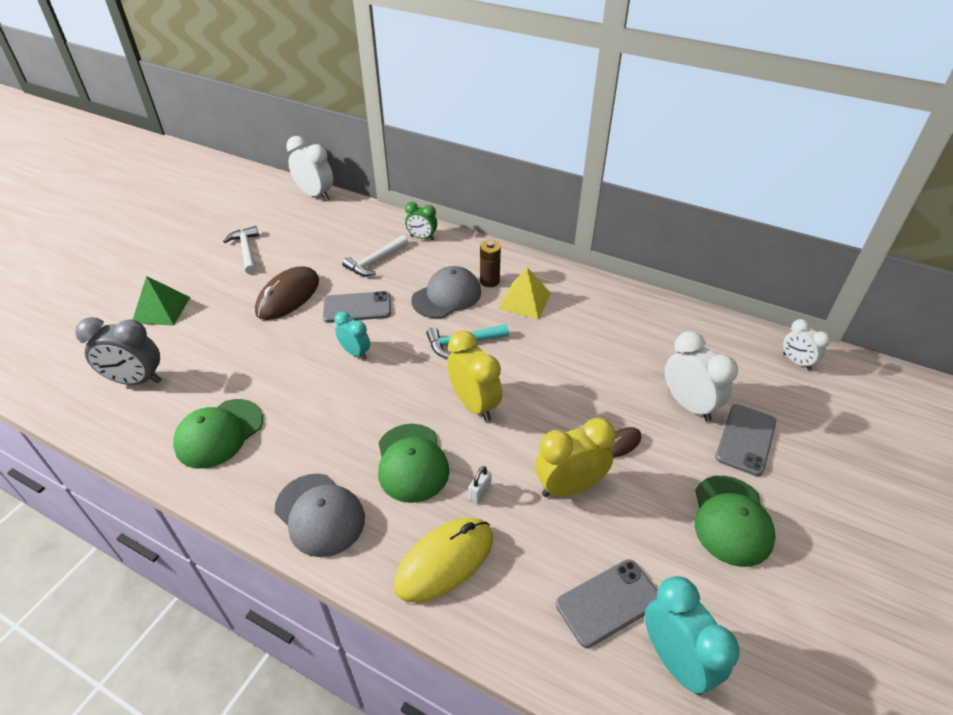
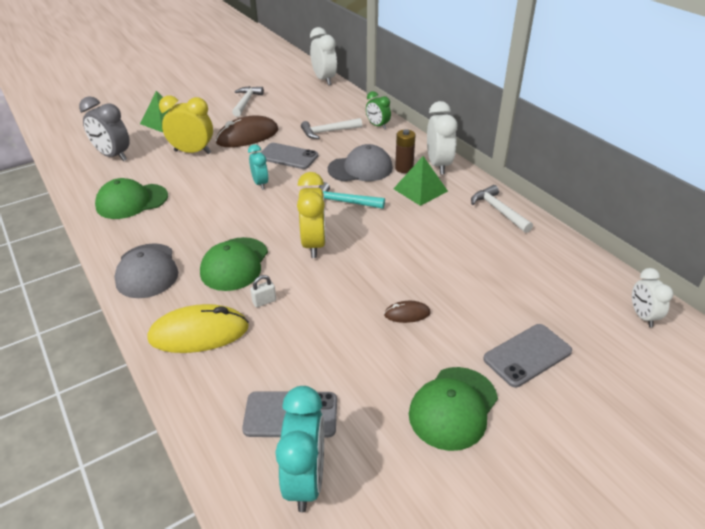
camera: 30 degrees right, 5 degrees down
(524, 301) = (420, 190): yellow pyramid -> green pyramid
(569, 487) = (335, 326): yellow clock -> yellow clock (192, 152)
(611, 298) = (498, 210): none -> white hammer
(689, 405) = (496, 309): white clock -> white clock (438, 165)

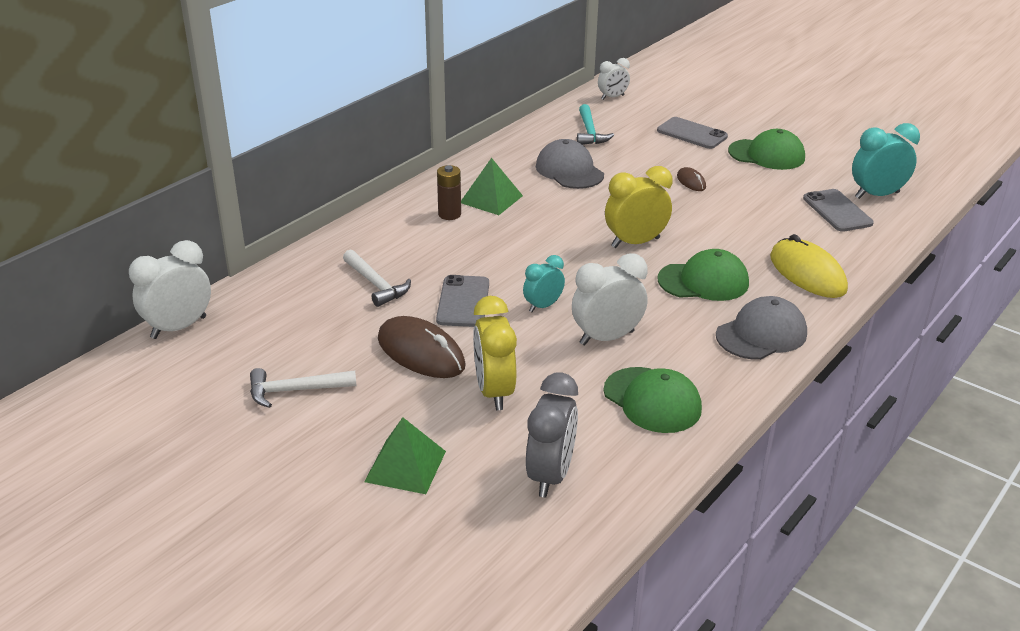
camera: 110 degrees left, 5 degrees down
(264, 301) = (738, 250): white padlock -> none
(344, 202) = (546, 240): turquoise hammer -> turquoise hammer (590, 132)
(360, 168) = (465, 242): grey cap -> grey cap (569, 170)
(377, 126) = (342, 248): green clock -> none
(438, 165) = (430, 194): white clock -> white clock (607, 338)
(498, 210) = (505, 155): white hammer -> none

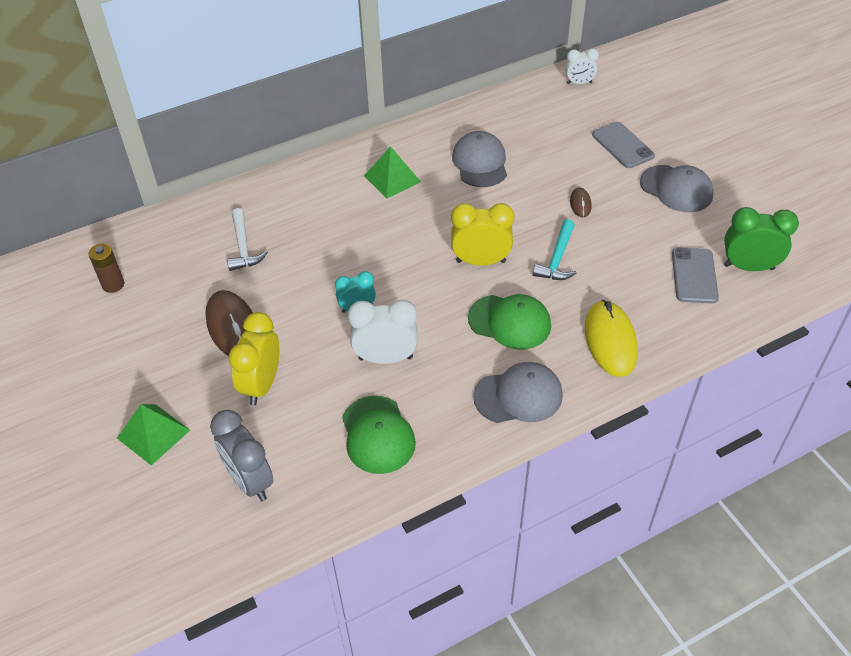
camera: 25 degrees right, 15 degrees up
(179, 327) = (80, 248): white clock -> none
(295, 390) = (122, 335): white hammer -> none
(449, 214) = (347, 187): brown battery -> brown battery (113, 284)
(463, 302) = (298, 285): grey phone -> none
(550, 475) = (250, 481): grey clock -> grey clock turned 105 degrees clockwise
(590, 132) = (529, 121): turquoise hammer -> turquoise hammer (557, 258)
(767, 155) = (676, 189): green cap -> grey cap
(877, 195) = (748, 267): turquoise clock -> green clock

